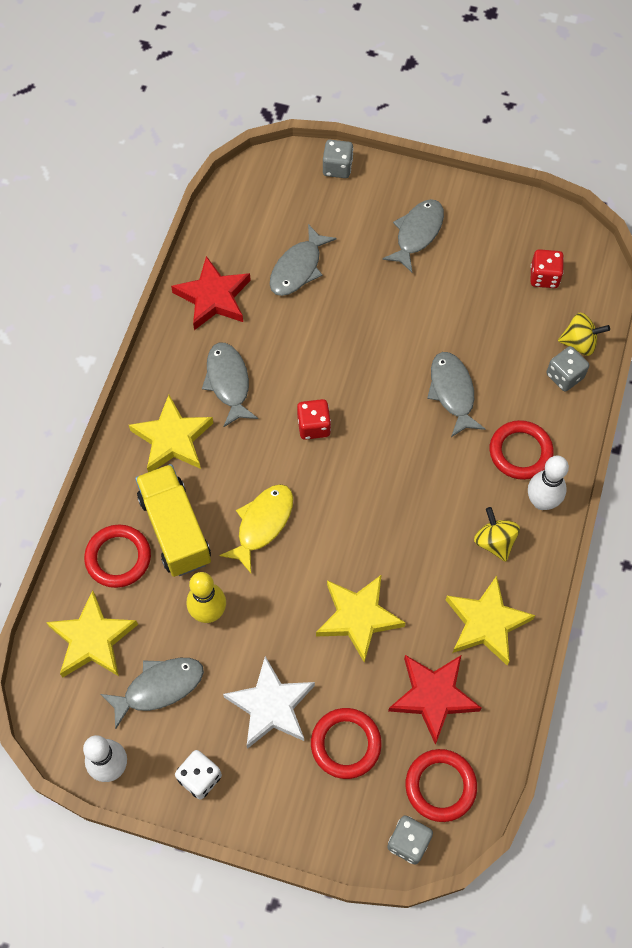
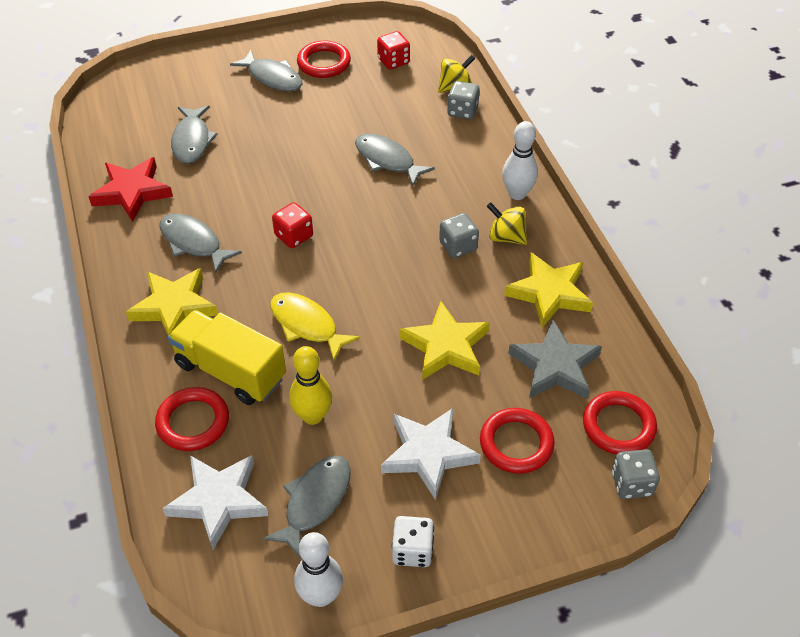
camera: 35 degrees left, 15 degrees down
(92, 639) = (218, 501): yellow star -> white star
(262, 524) = (307, 325): yellow fish -> yellow fish turned 45 degrees counterclockwise
(337, 168) = (172, 66): grey dice -> grey dice (458, 246)
(417, 233) = (272, 78): grey fish -> grey fish turned 135 degrees clockwise
(433, 696) = (554, 366): red star -> grey star
(520, 452) = (473, 171): red ring -> red ring (324, 63)

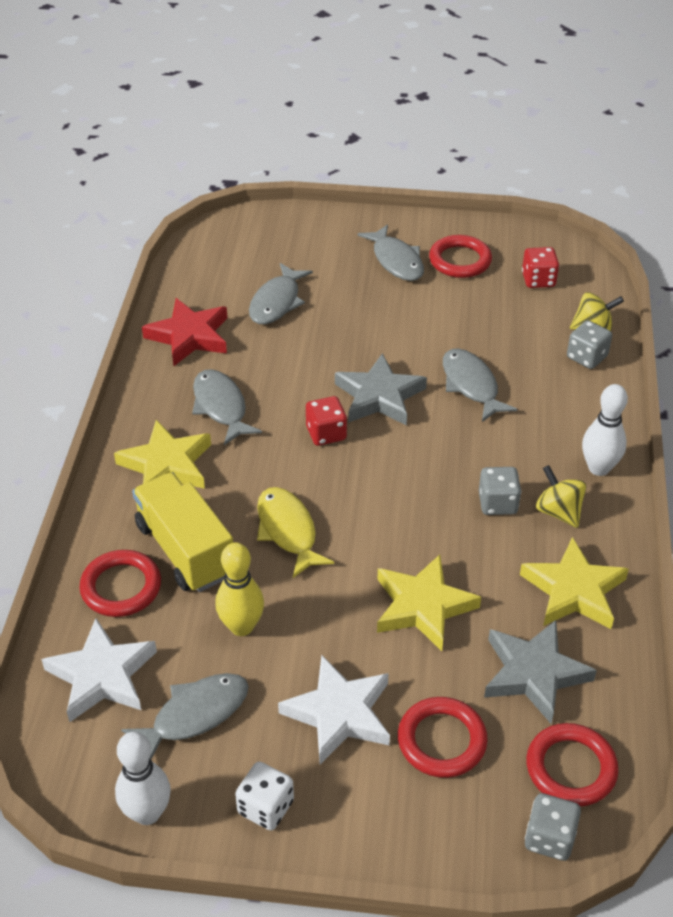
camera: 25 degrees right, 5 degrees down
(320, 192) = (379, 396): none -> grey star

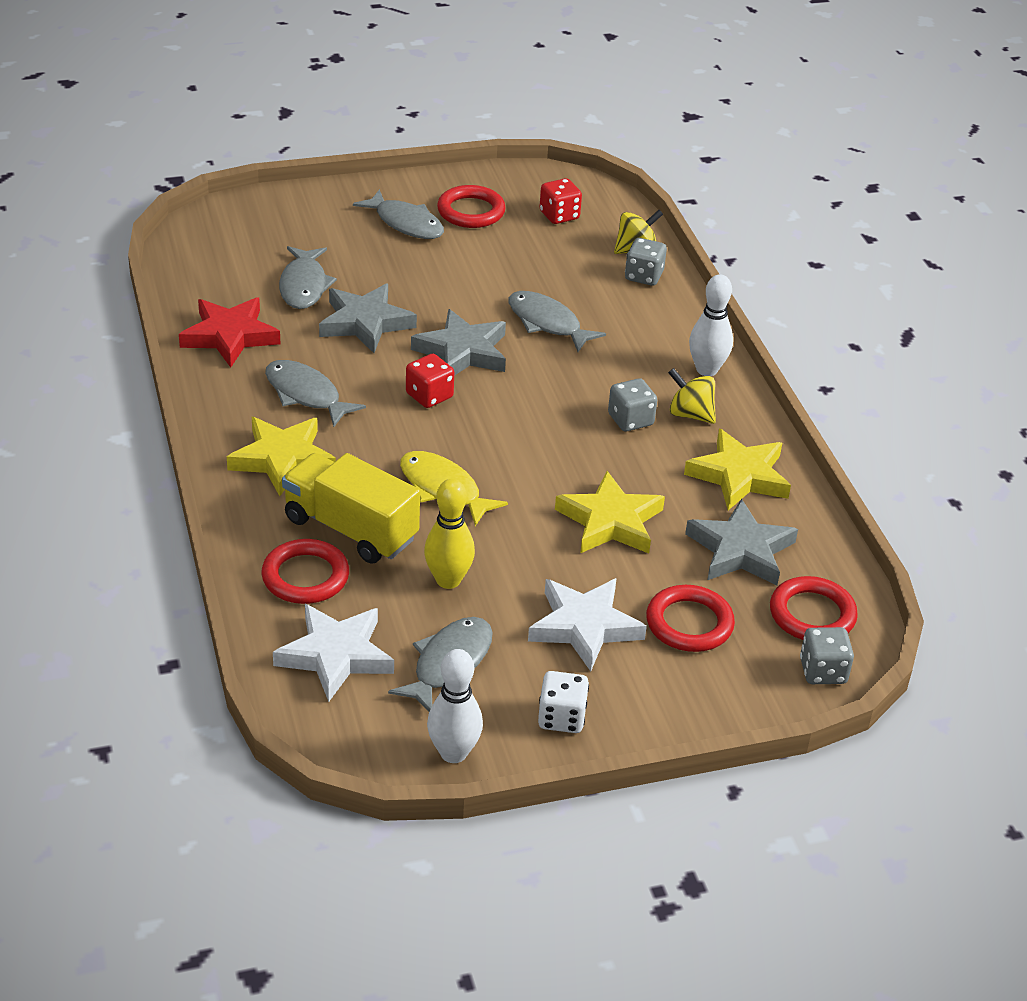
camera: 25 degrees left, 5 degrees down
(309, 349) = (365, 323): none -> grey star

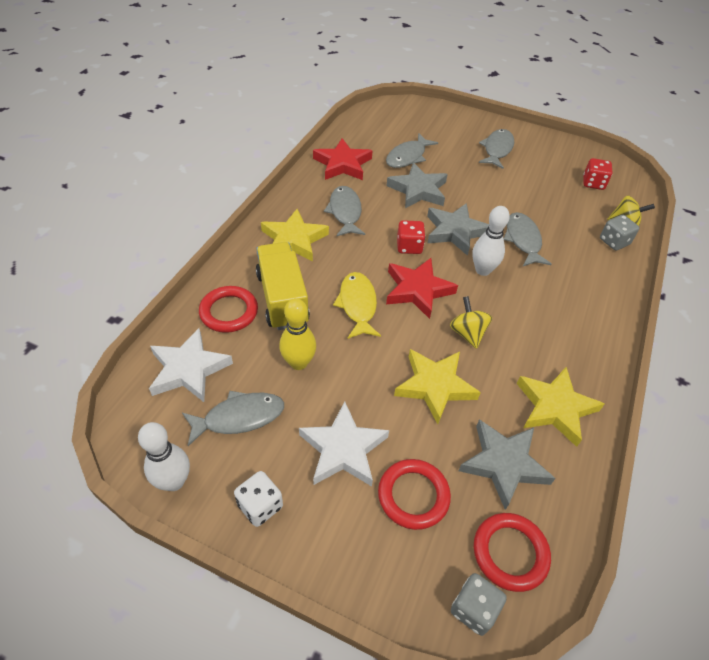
camera: 40 degrees right, 10 degrees up
(406, 223) = (497, 149): grey fish -> grey fish turned 150 degrees counterclockwise
(471, 211) = (541, 159): red ring -> none
(491, 438) = (418, 290): none -> red star
(630, 420) = (516, 326): grey dice -> none
(690, 414) = (560, 345): yellow spinning top -> yellow spinning top (467, 333)
(706, 370) = (601, 321): white bowling pin -> white bowling pin (483, 270)

